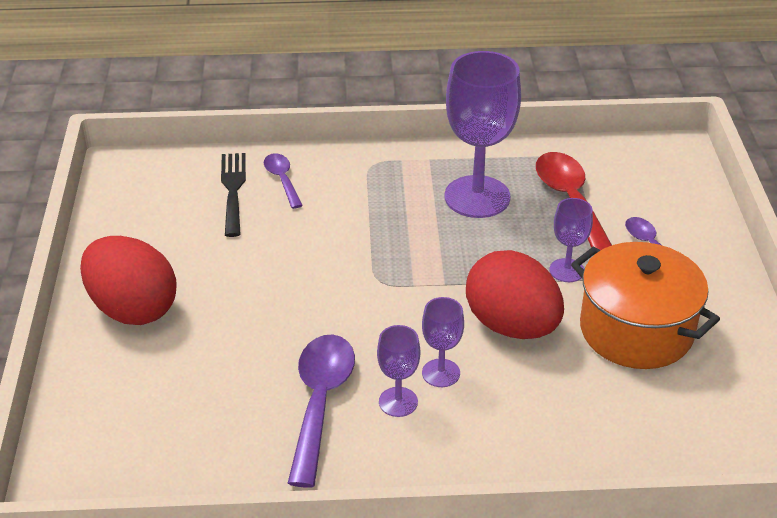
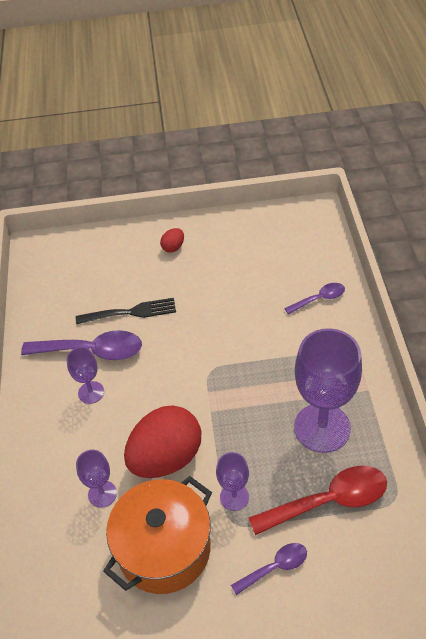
camera: 90 degrees right, 10 degrees up
(133, 309) = (173, 247): red egg -> red egg, size x0.41
(233, 190) = (301, 273): black fork -> black fork (131, 312)
(441, 373) = (117, 415): purple goblet -> purple goblet (102, 494)

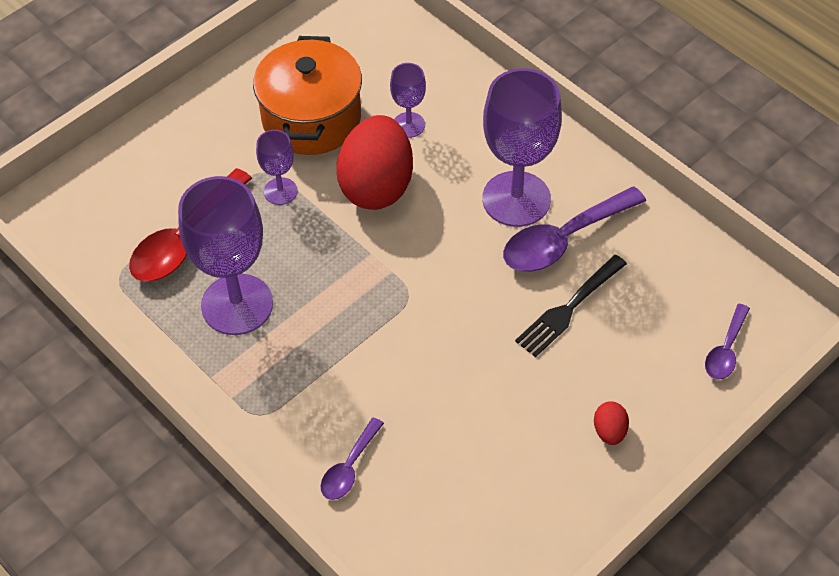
camera: 140 degrees right, 5 degrees up
(91, 392) = (516, 199): purple goblet -> purple goblet, size x2.02
(275, 567) = (200, 160): purple spoon -> purple spoon (725, 350)

